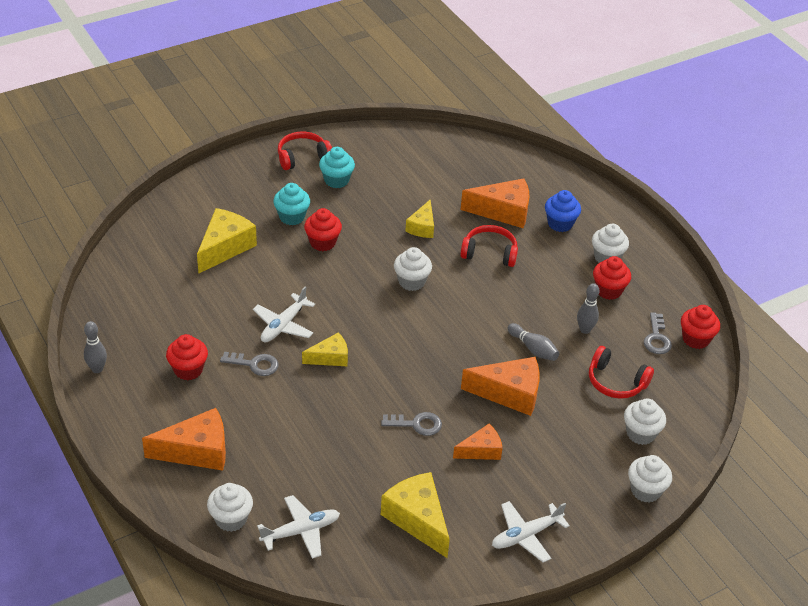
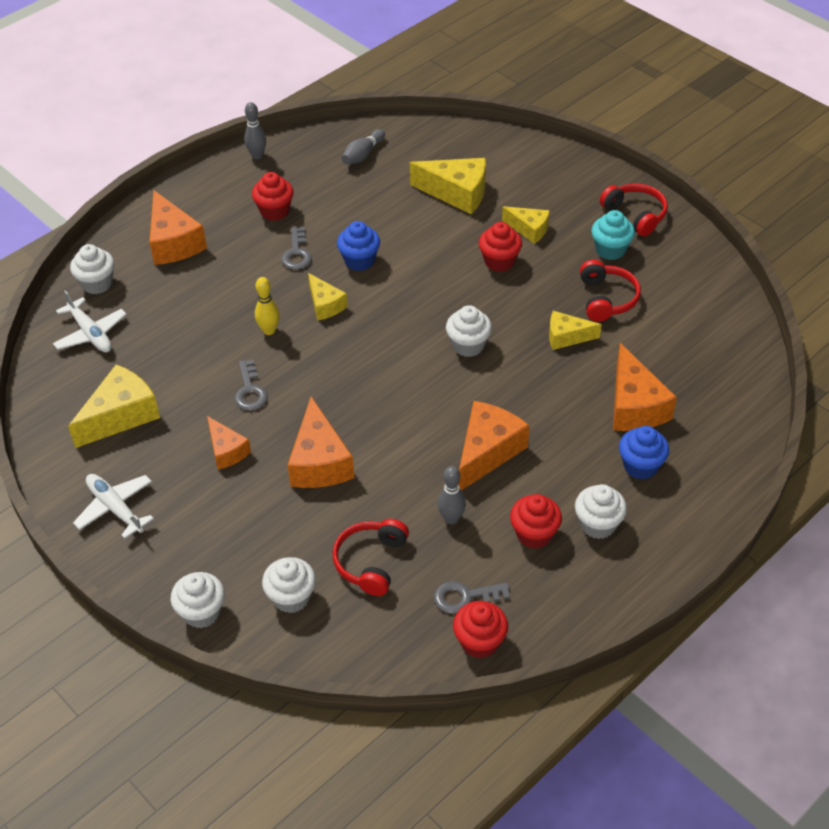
camera: 80 degrees right, 5 degrees up
(283, 325) = (359, 261): white plane -> blue cupcake
(292, 217) = (529, 229): turquoise cupcake -> yellow cheese
(347, 400) = (269, 330): none -> yellow bowling pin
(489, 253) = (550, 405): red headphones -> red headphones (607, 299)
(525, 296) = (487, 452): none -> orange cheese
(533, 349) = (399, 472): grey bowling pin -> grey bowling pin (363, 155)

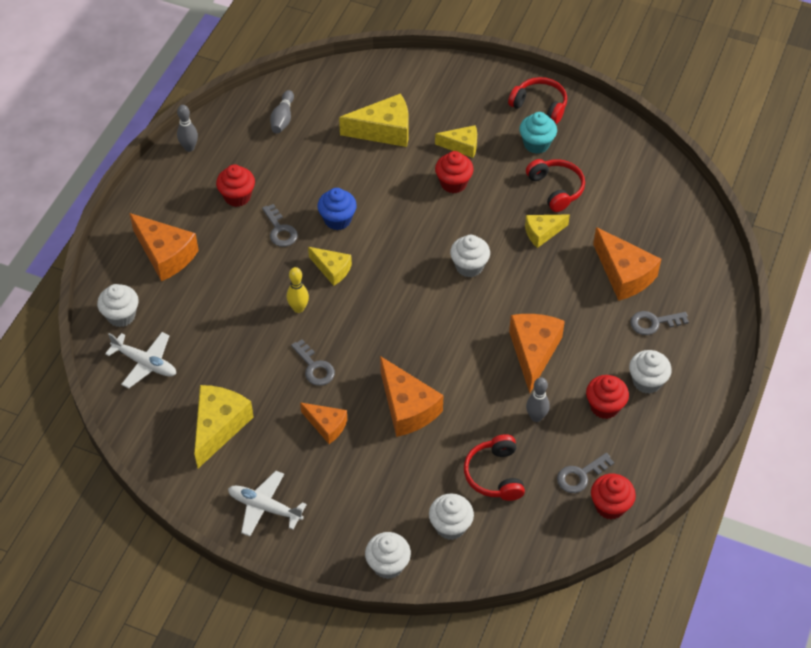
camera: 25 degrees left, 5 degrees up
(640, 466) = (654, 323): blue cupcake -> grey key

